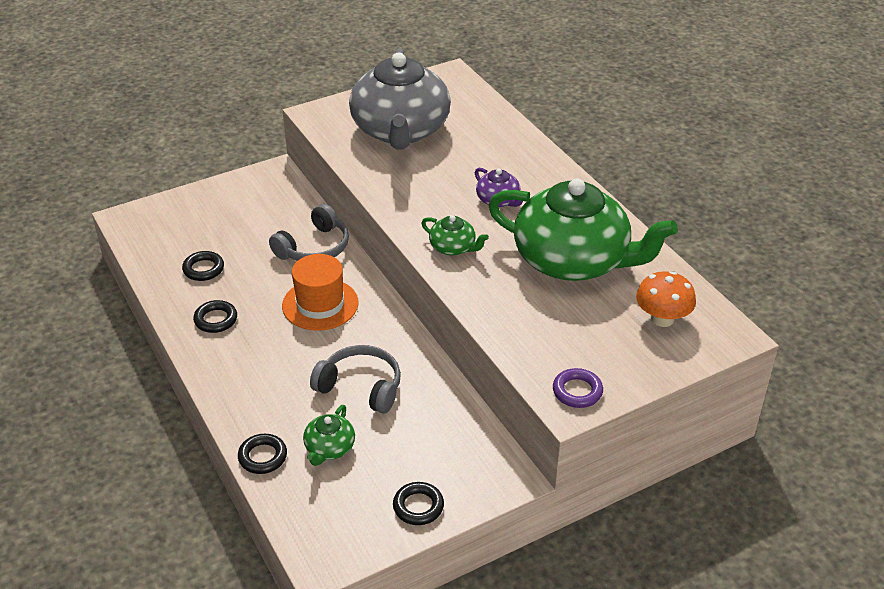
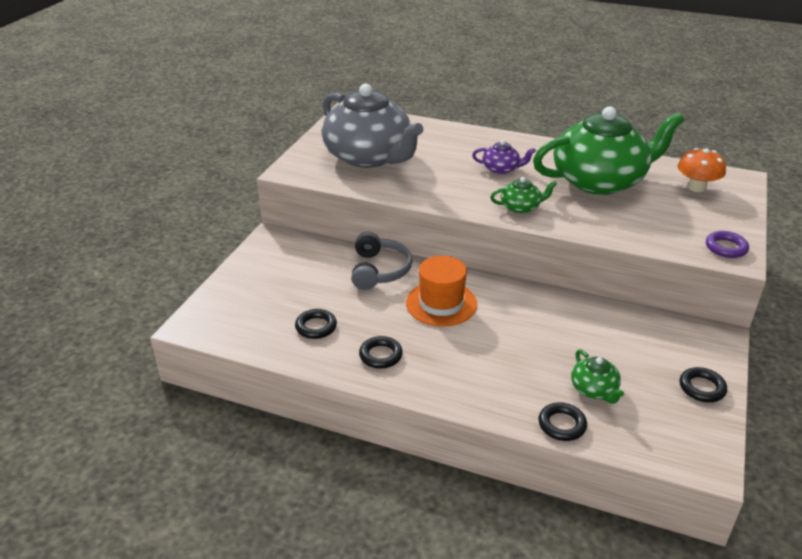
camera: 40 degrees left, 5 degrees down
(360, 387) = (551, 339): grey headphones -> none

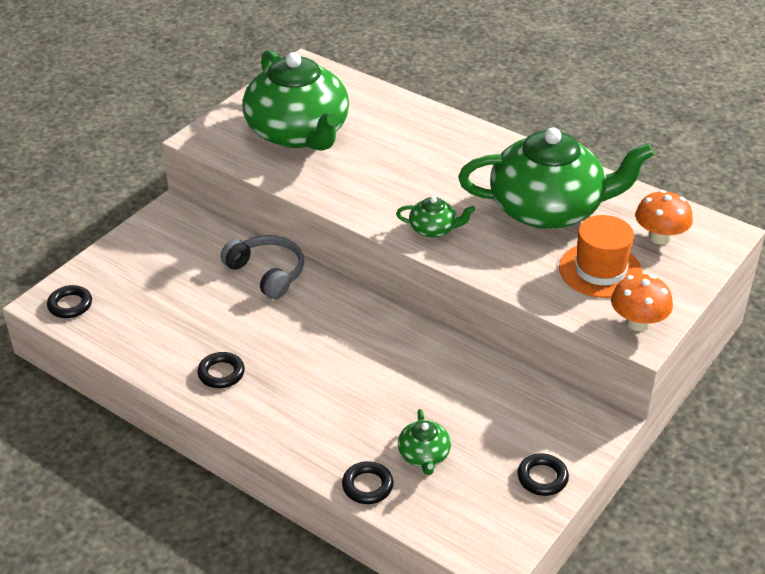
camera: 15 degrees right, 5 degrees up
(316, 327) = (170, 328): black ring -> black ring (70, 305)
(369, 157) = (298, 133): grey teapot -> green teapot
(379, 270) = (267, 273): grey headphones -> grey headphones turned 60 degrees counterclockwise
(441, 303) = (314, 326): orange hat -> orange hat (600, 270)
(501, 169) = (441, 173): purple teapot -> none
(726, 248) = (638, 323): purple ring -> orange mushroom

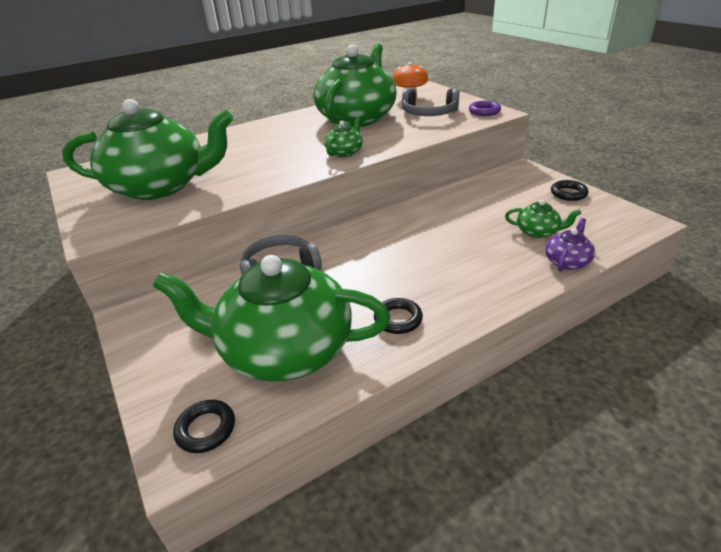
camera: 65 degrees left, 5 degrees down
(160, 315) = (284, 349): none -> green teapot
(367, 486) = (567, 261): black ring -> purple teapot
(600, 270) = (429, 113): orange hat -> grey headphones
(638, 323) = (484, 111): orange mushroom -> purple ring

